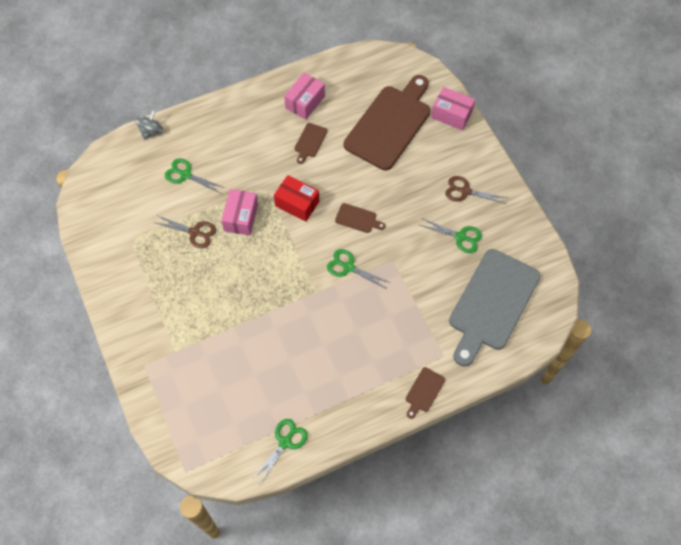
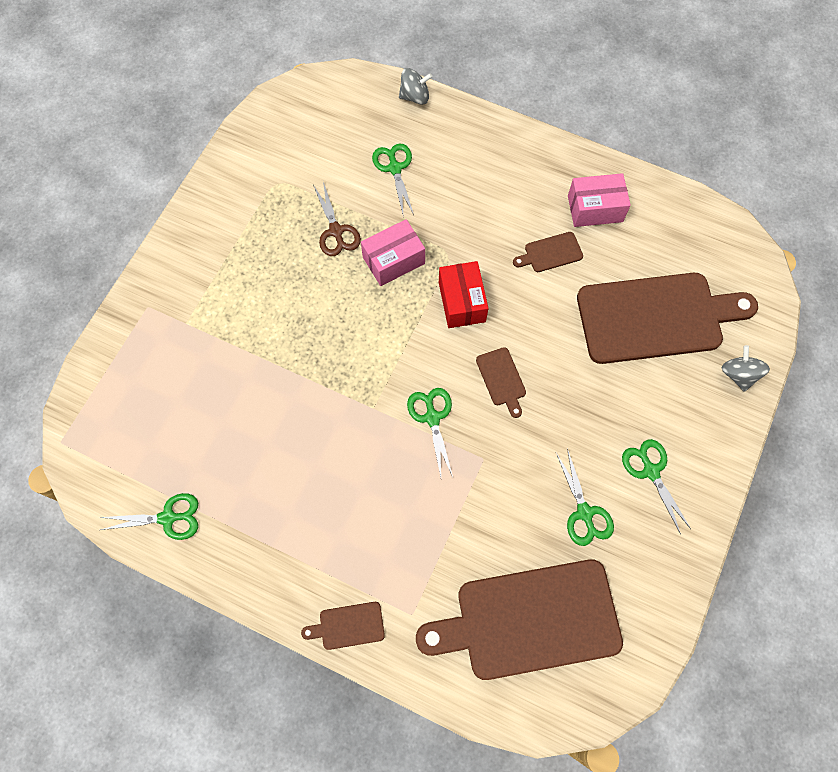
camera: 50 degrees right, 5 degrees up
(451, 114) = (738, 374): pink box -> grey spinning top
(465, 191) = (651, 471): brown scissors -> green scissors
(492, 303) = (529, 620): grey cutting board -> brown cutting board

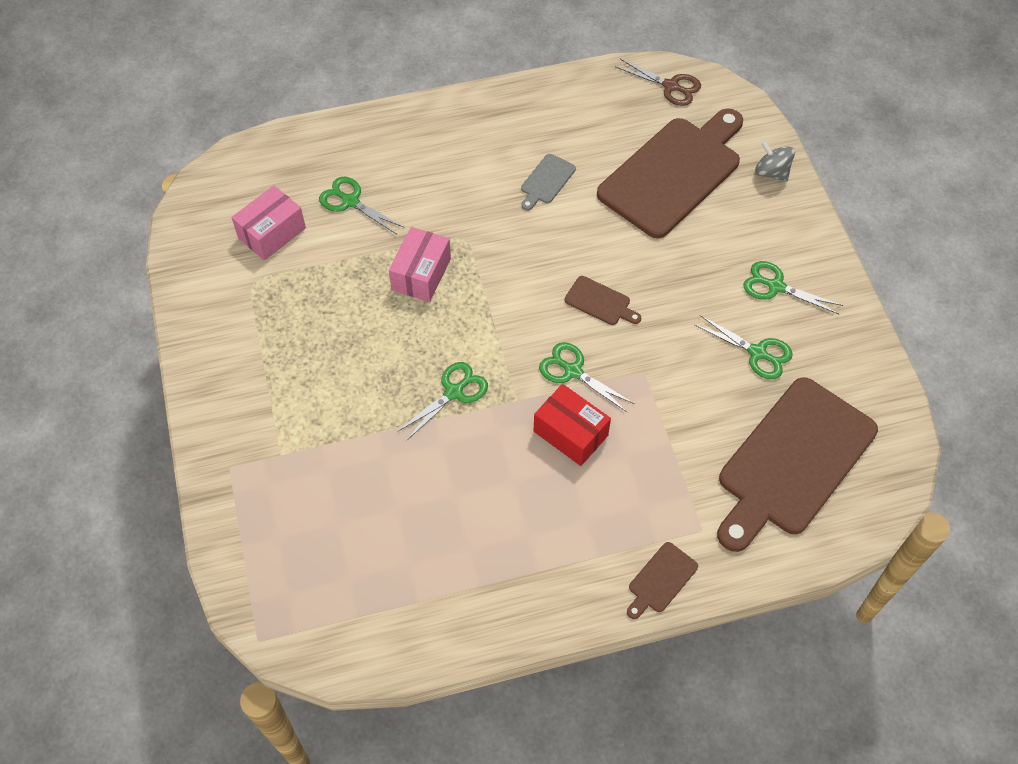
camera: 40 degrees left, 10 degrees down
(168, 518) = (424, 622): green scissors -> green scissors (454, 392)
(336, 231) = (347, 285): brown scissors -> brown scissors (671, 86)
(415, 96) = (312, 133): grey spinning top -> none
(461, 302) = (510, 267): red box -> red box (570, 433)
(550, 253) = (546, 181): brown cutting board -> grey cutting board
(595, 208) = (549, 124): pink box -> pink box (272, 233)

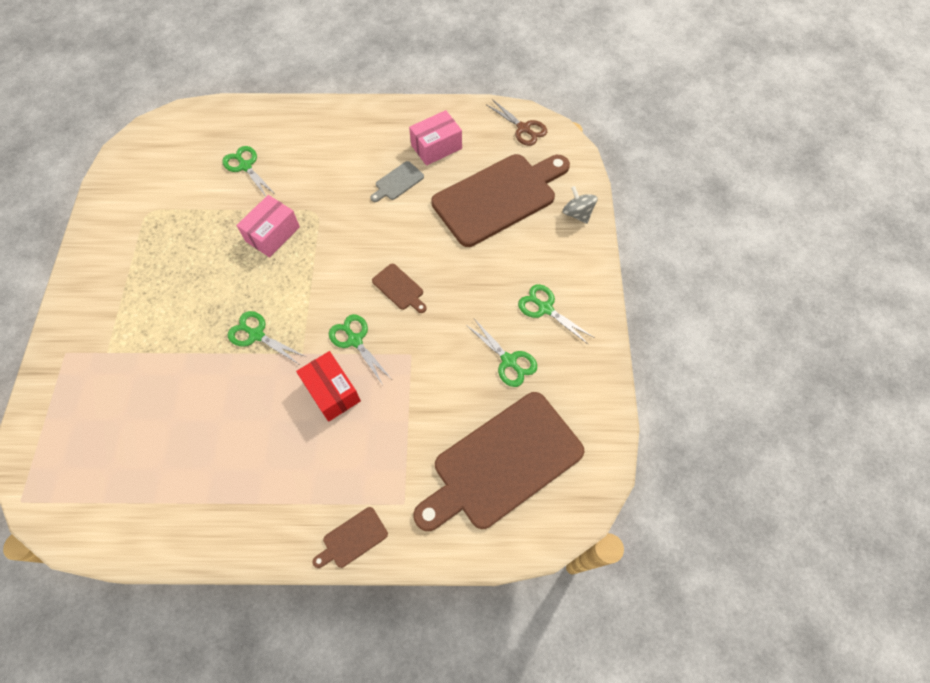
camera: 15 degrees right, 5 degrees up
(272, 233) = (178, 177): pink box -> pink box (436, 147)
(454, 392) = (256, 335): green scissors -> green scissors turned 120 degrees counterclockwise

